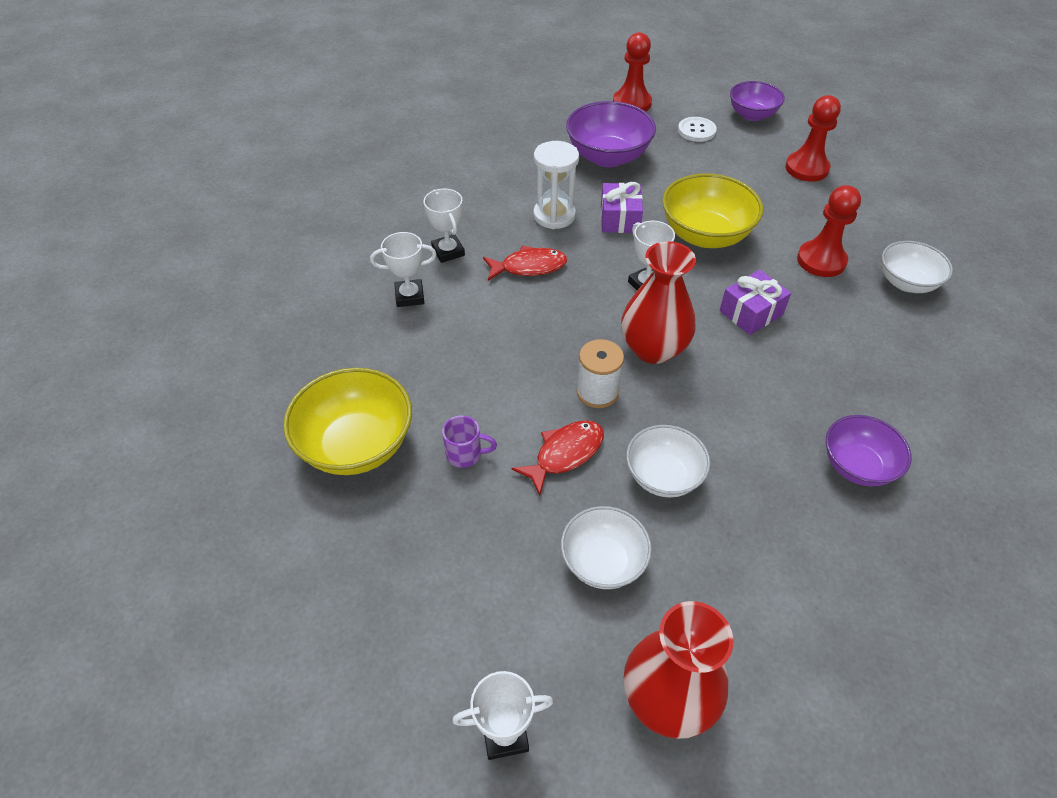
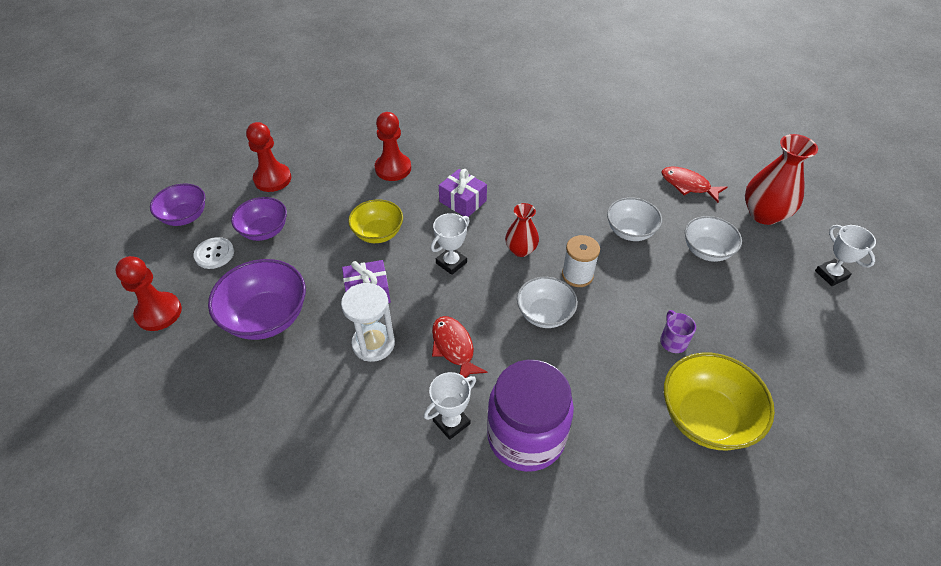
camera: 105 degrees left, 0 degrees up
(409, 296) = (526, 436): white trophy -> purple jar
(565, 454) = (640, 283): red fish -> red fish (688, 185)
(653, 349) = (521, 250): red vase -> red vase, size x0.60
(705, 235) = (378, 233): yellow bowl -> yellow bowl, size x0.65
(857, 466) = (576, 151): purple bowl -> purple bowl (264, 231)
(906, 283) = (406, 129): white bowl -> white bowl (545, 314)

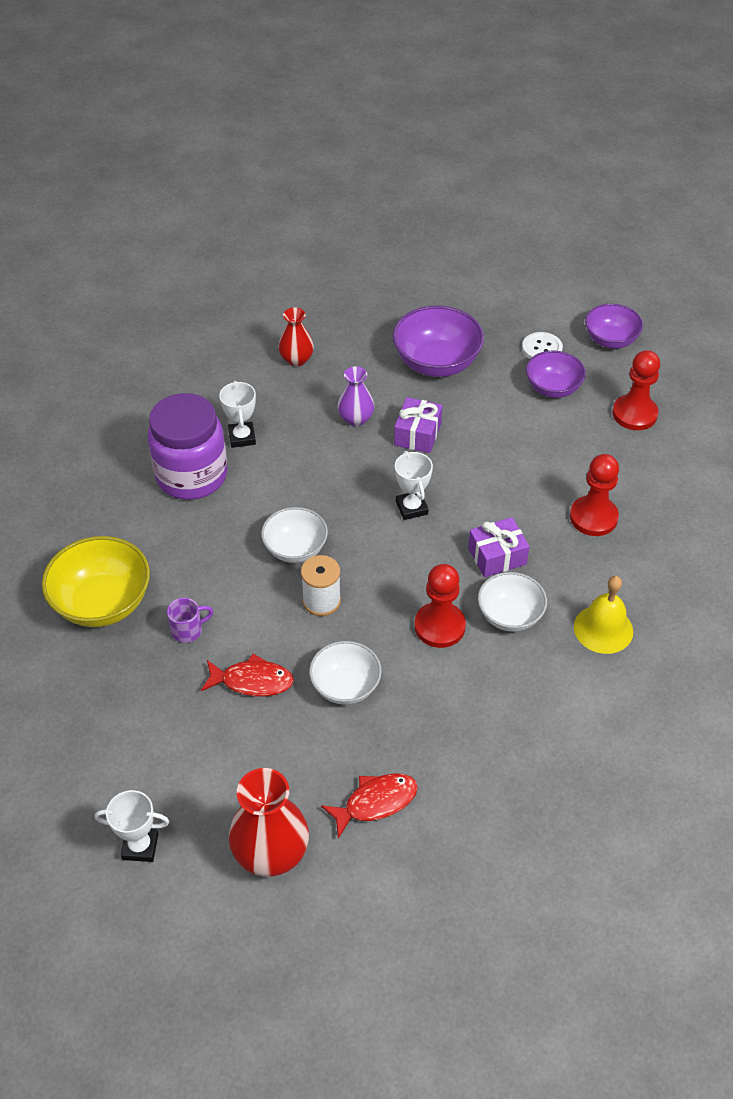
camera: 120 degrees right, 0 degrees up
(159, 312) = (489, 303): red pawn -> red pawn (439, 626)
(373, 344) = (356, 419): white hourglass -> purple vase
(378, 233) = (493, 468): yellow bowl -> none
(454, 348) = (310, 468): red fish -> red fish (252, 681)
(484, 138) = (603, 629): none -> yellow bell
(521, 250) = (389, 571): red vase -> red vase (296, 359)
(673, 341) = (188, 630): purple mug -> purple mug turned 45 degrees counterclockwise
(706, 251) = (265, 742): white bowl -> white bowl (510, 615)

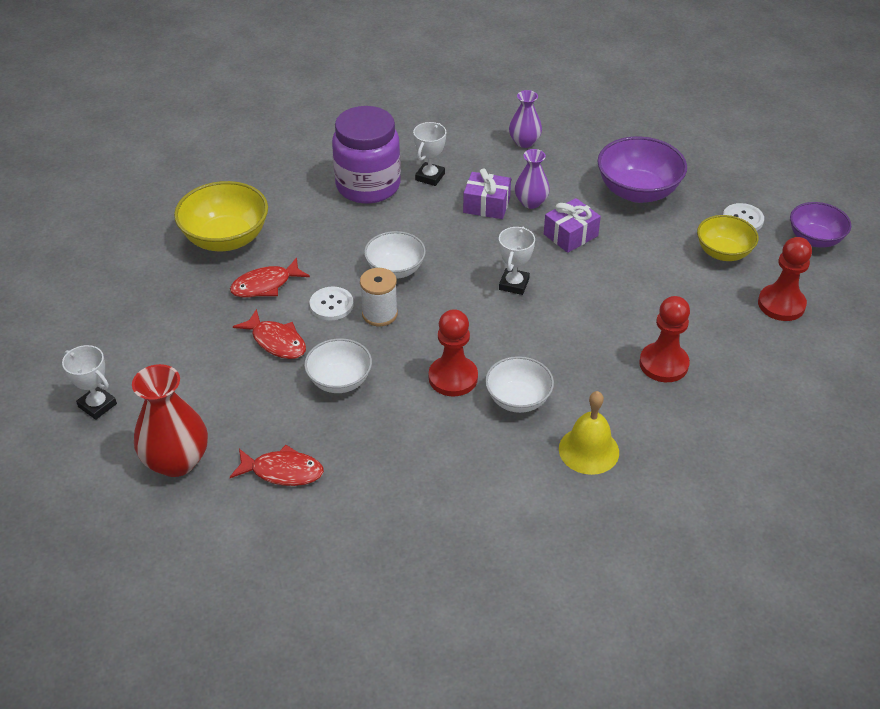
camera: 35 degrees right, 5 degrees down
(188, 630) = (265, 285): purple mug -> red fish
(269, 616) = (331, 305): none -> white button
(296, 359) = (524, 142): red vase -> purple vase
(497, 556) = (550, 352): purple gift -> purple gift (486, 205)
(553, 388) = (723, 252): purple bowl -> yellow bowl

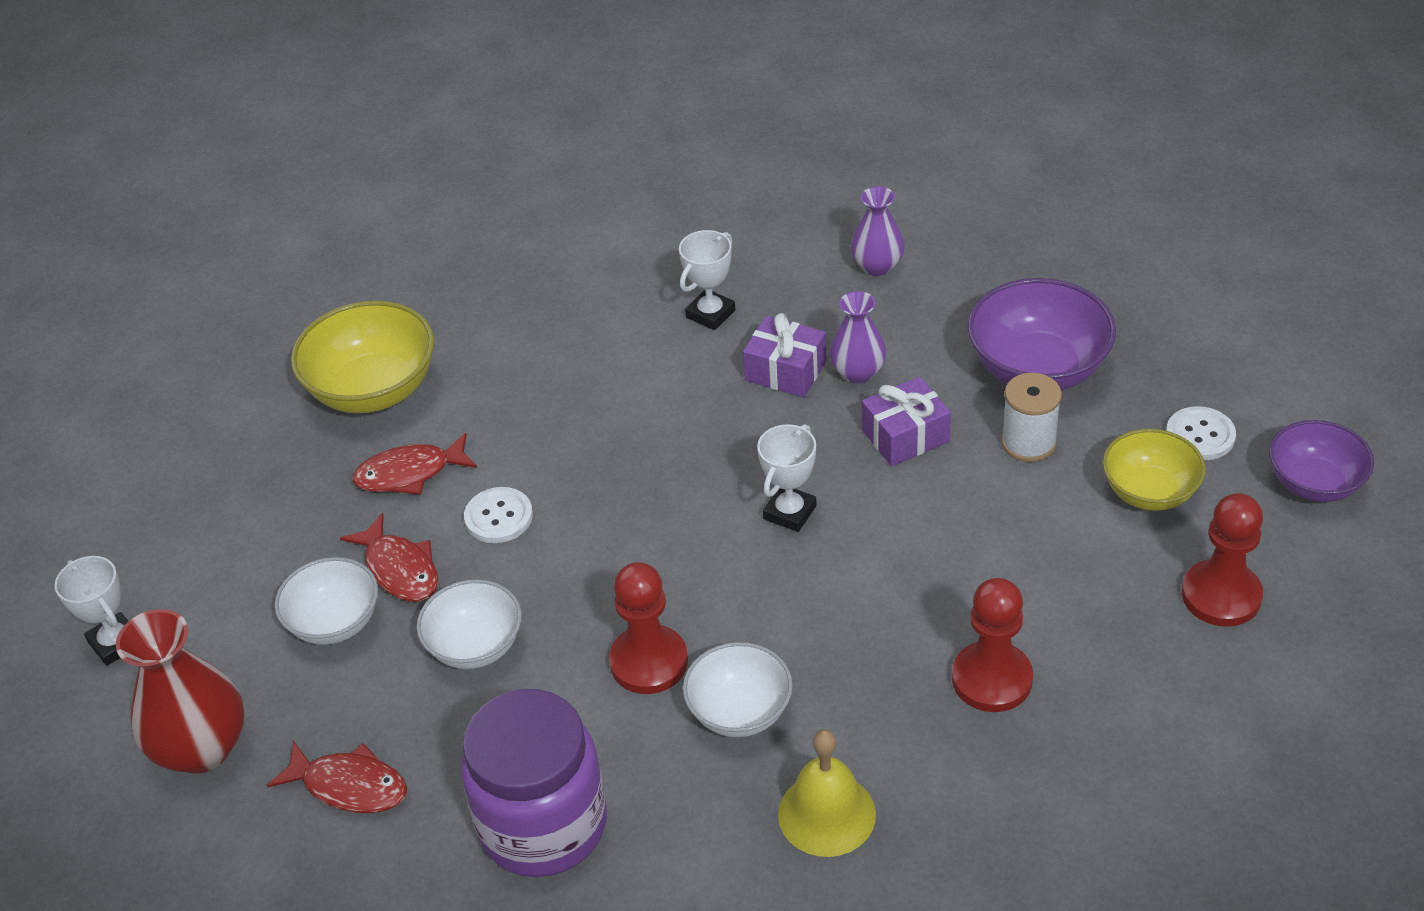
camera: 15 degrees right, 0 degrees up
(368, 186) = (610, 321): purple jar -> purple jar (543, 825)
(379, 314) = (567, 541): white spool -> white spool (1028, 443)
(395, 269) = (612, 467): white bowl -> white bowl (335, 622)

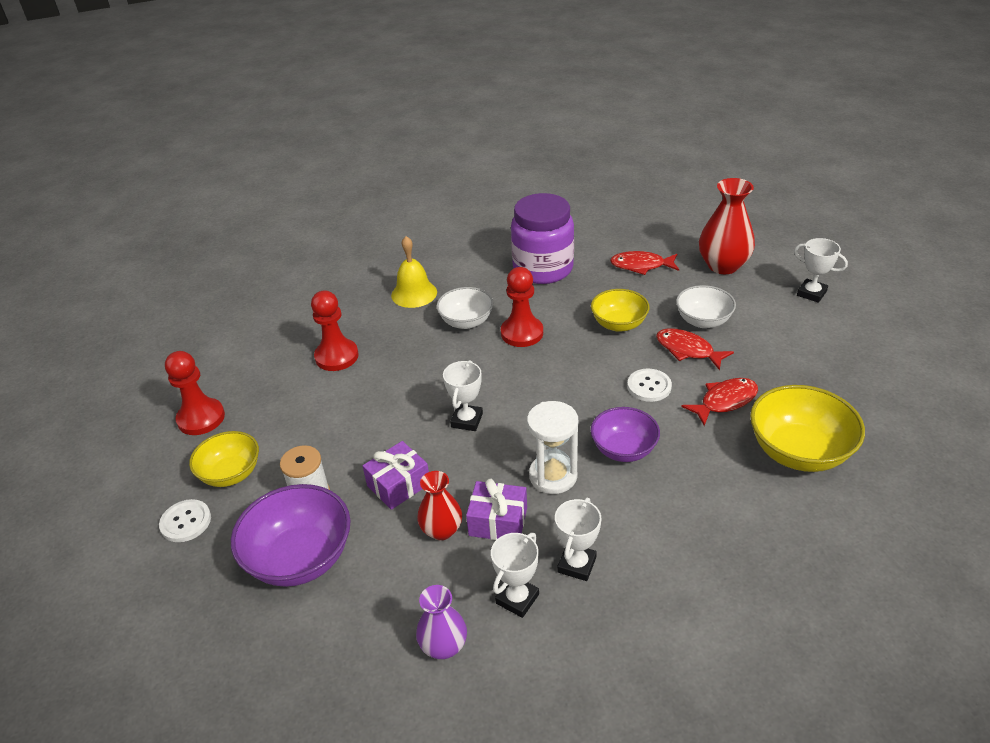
camera: 165 degrees right, 5 degrees down
(475, 646) = (619, 324): white bowl -> yellow bowl
(696, 413) = (553, 476): none -> white hourglass
(788, 293) = (517, 599): none -> white trophy
(857, 372) = (441, 530): purple vase -> red vase
(1314, 483) = (117, 499): purple bowl -> purple bowl (623, 449)

